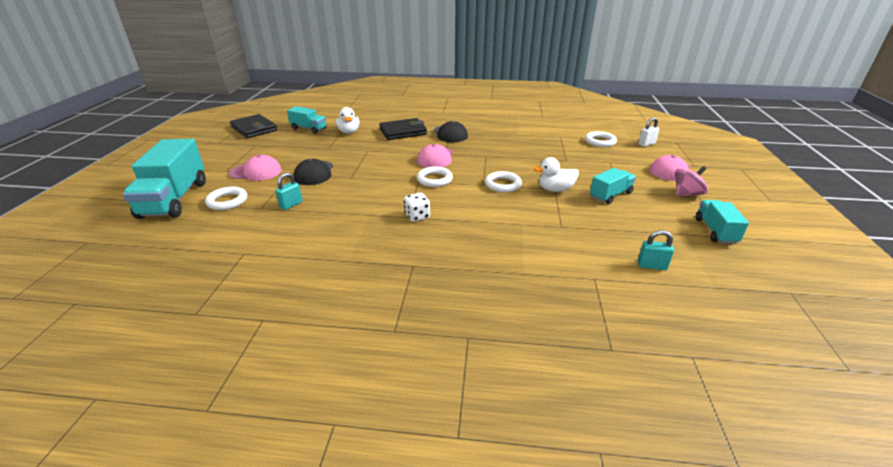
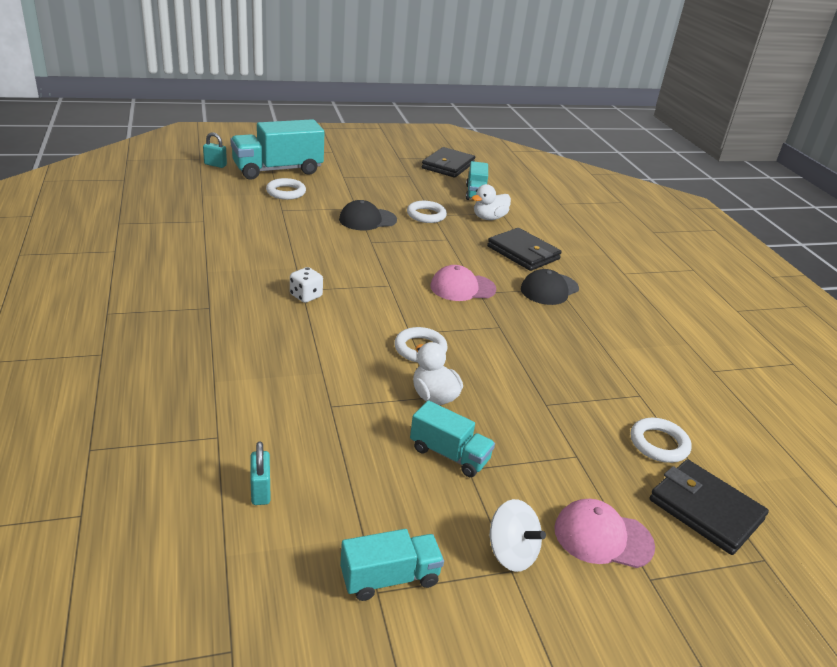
camera: 65 degrees right, 0 degrees up
(256, 172) = (350, 191): pink cap -> none
(291, 205) = (294, 222): turquoise padlock -> turquoise padlock (215, 165)
(434, 179) = (401, 295): white ring -> white ring (426, 215)
(646, 144) = (705, 510): white padlock -> black wallet
(686, 194) = (511, 553): pink spinning top -> white spinning top

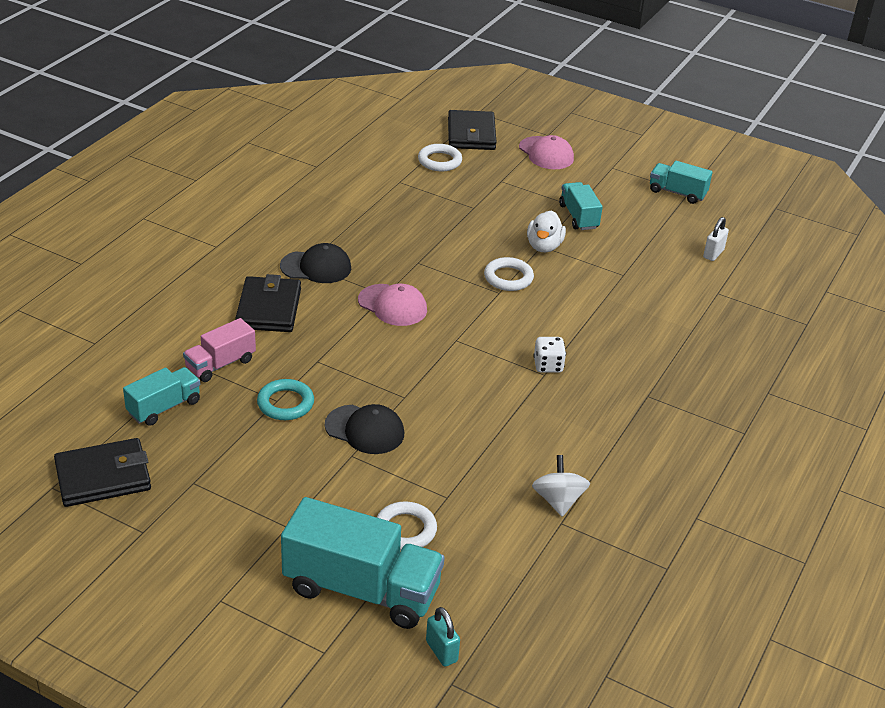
camera: 135 degrees left, 5 degrees up
(260, 491) = (713, 254): turquoise padlock -> white padlock
(426, 215) = (285, 403): white ring -> turquoise ring
(489, 218) = (220, 364): white duck -> pink truck
(511, 553) = (603, 171): white spinning top -> white spinning top (558, 501)

